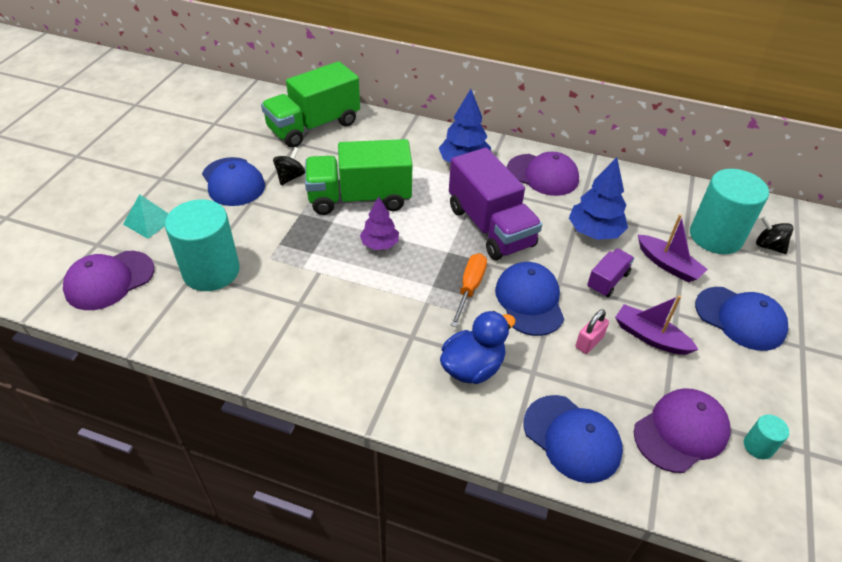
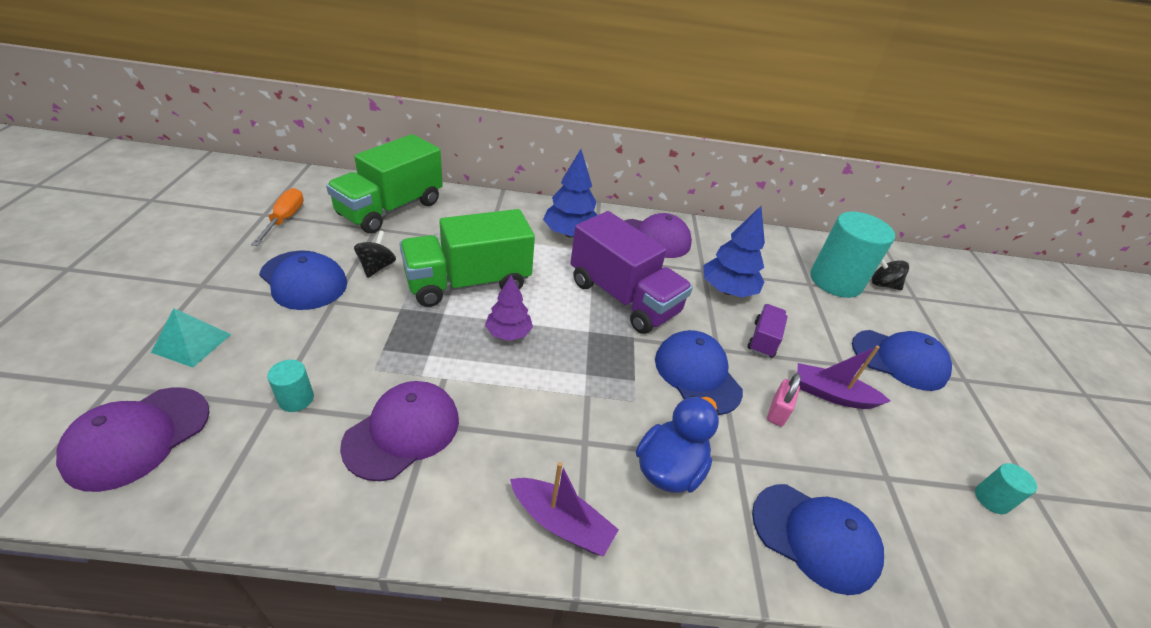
camera: 20 degrees left, 5 degrees down
(211, 271) = (296, 399): turquoise cylinder -> turquoise cylinder, size x0.43
(470, 288) = (628, 369): orange screwdriver -> orange screwdriver (285, 219)
(668, 265) = (809, 315): purple boat -> purple boat (561, 522)
(681, 431) = (915, 500): purple cap -> purple cap (403, 431)

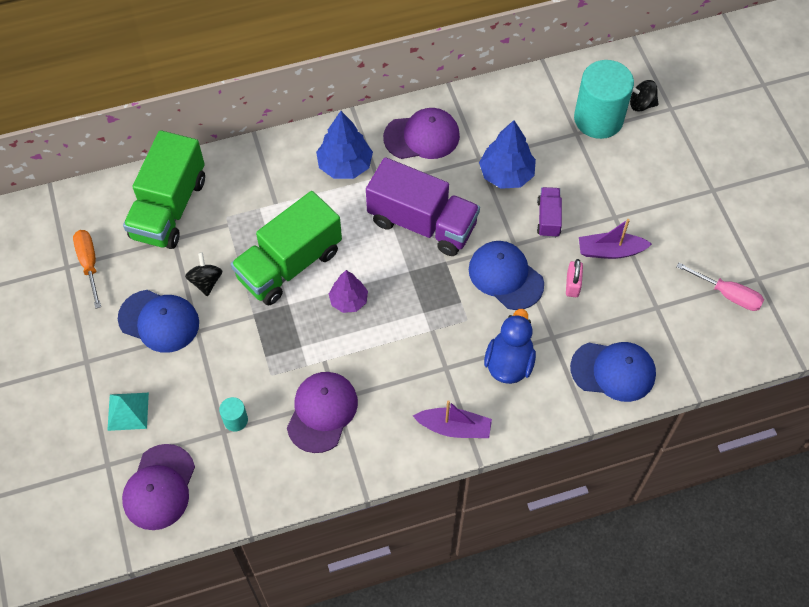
camera: 15 degrees left, 20 degrees up
(899, 360) = (660, 192): blue cap -> none
(991, 499) = (728, 294): turquoise cylinder -> pink screwdriver

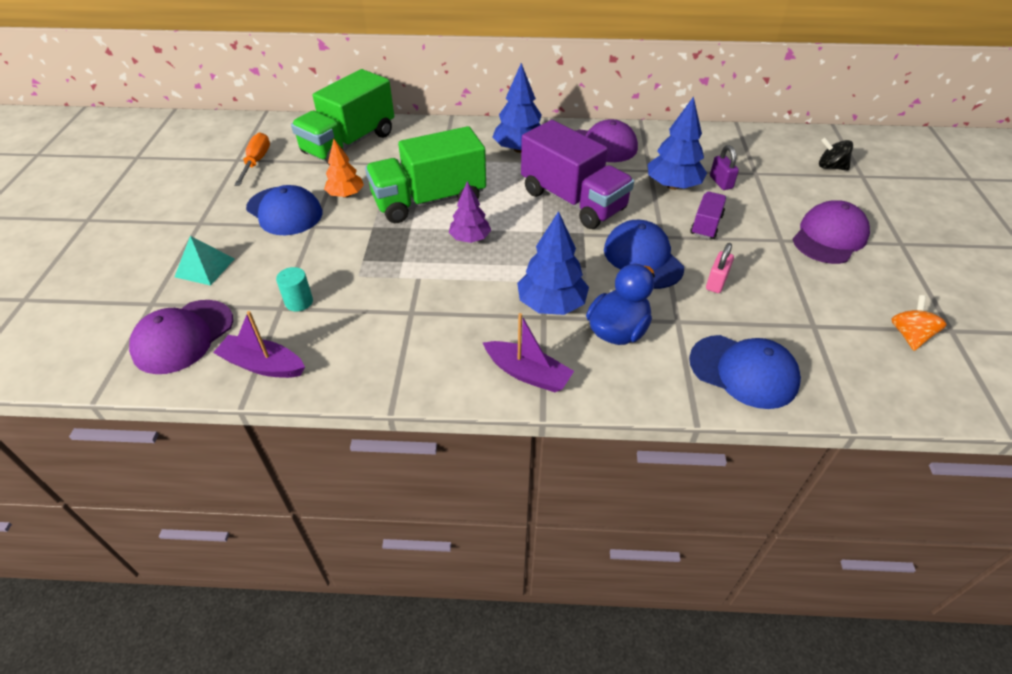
camera: 20 degrees right, 15 degrees down
(206, 281) = (346, 195): black spinning top -> orange tree
(322, 412) = (390, 319): purple cap -> purple cap (829, 237)
(447, 353) = (551, 304): none -> blue tree
(548, 156) = (721, 182): none -> purple padlock
(598, 119) = (782, 168): turquoise cylinder -> none
(610, 251) = (768, 265): purple boat -> purple boat (263, 365)
(728, 294) = (909, 335): pink screwdriver -> orange spinning top

